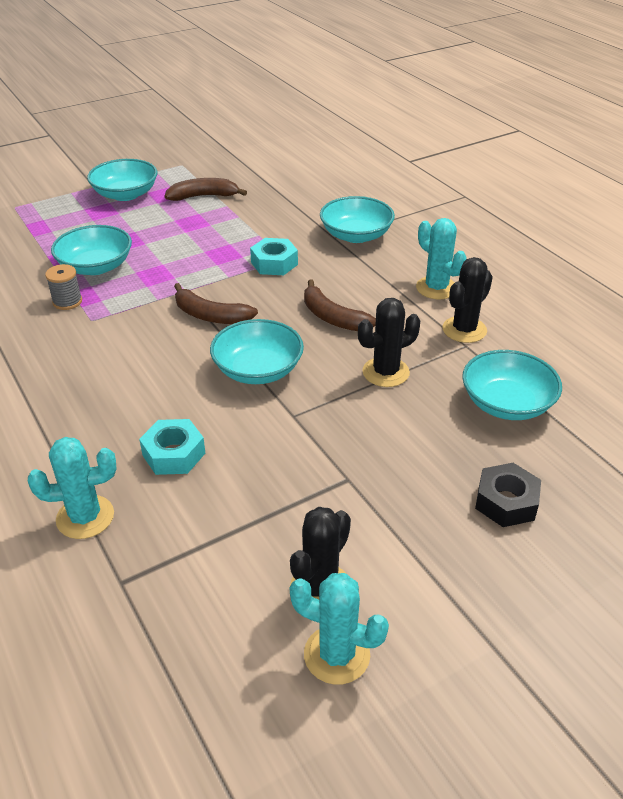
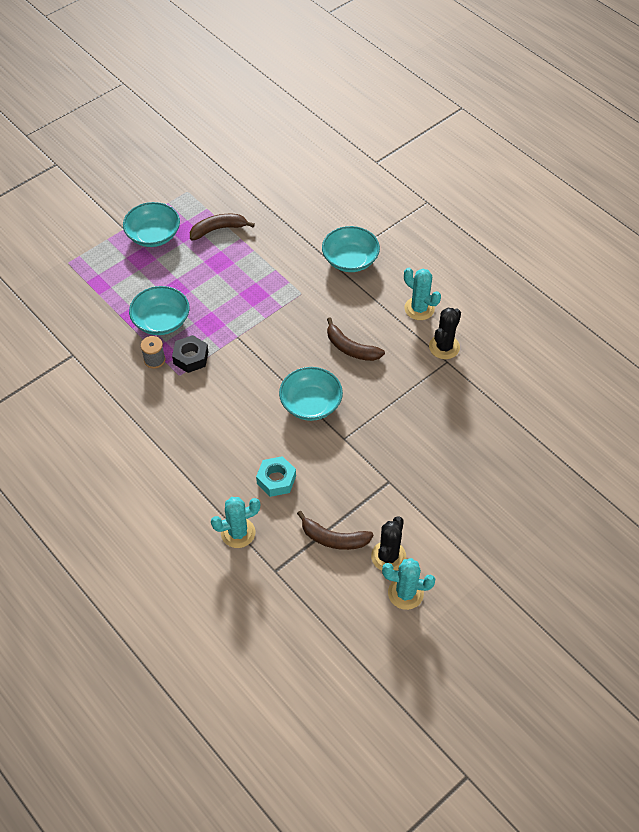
camera: 10 degrees left, 15 degrees up
(210, 316) = (263, 359): brown banana -> brown banana (333, 538)
(274, 263) = (295, 299): turquoise nut -> none
(385, 372) = (397, 393): black cactus -> none
(506, 502) = (485, 483): black nut -> black nut (191, 357)
(507, 403) = (479, 408): turquoise bowl -> none

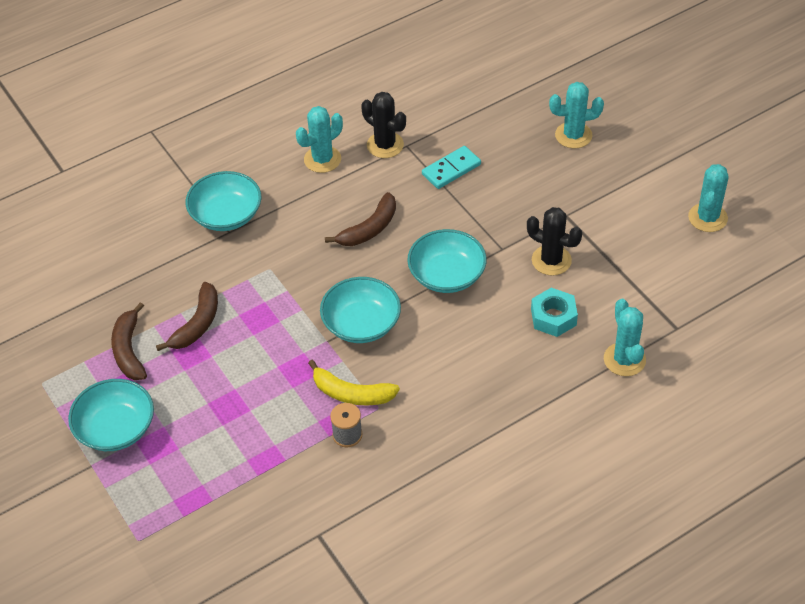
camera: 80 degrees left, 5 degrees down
(161, 321) = (280, 424): turquoise bowl -> turquoise bowl (361, 323)
(191, 357) = (351, 393): black nut -> yellow banana
(333, 538) = (637, 271): brown banana -> brown banana (197, 324)
(388, 556) = (662, 226): black cactus -> black cactus (551, 260)
(426, 395) = (451, 169): none -> turquoise domino
(486, 481) = (573, 135): none -> turquoise cactus

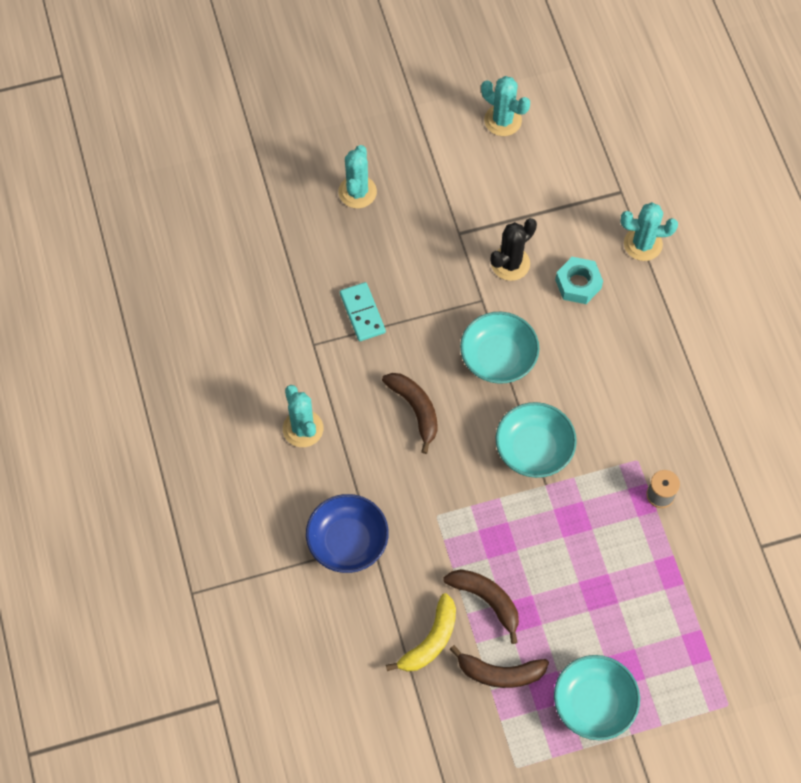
camera: 75 degrees left, 15 degrees up
(226, 215) = (347, 541): turquoise bowl -> blue bowl
(351, 393) = (614, 479): yellow banana -> yellow banana (430, 640)
(385, 145) = (305, 364): black cactus -> none

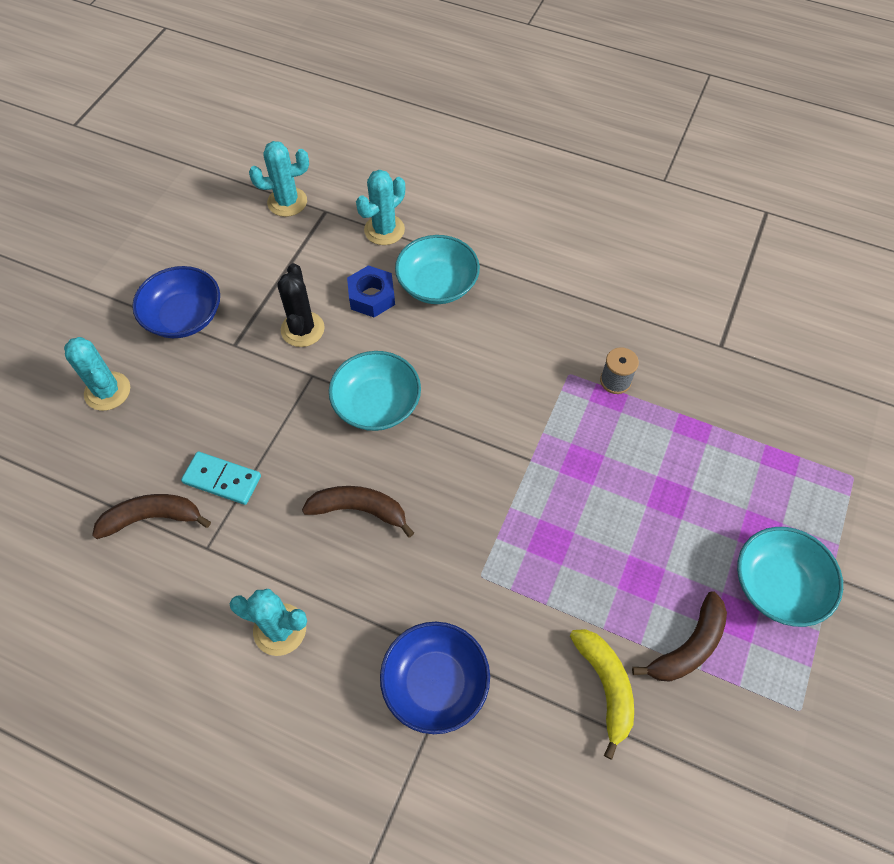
camera: 50 degrees left, 5 degrees down
(450, 183) = (184, 316): none -> blue bowl
(487, 600) = (603, 599): brown banana -> brown banana (152, 517)
(503, 120) = (175, 239): turquoise cactus -> turquoise cactus (287, 202)
(534, 448) = (488, 442): turquoise bowl -> turquoise bowl (437, 284)
(578, 284) = (372, 297): turquoise nut -> blue nut

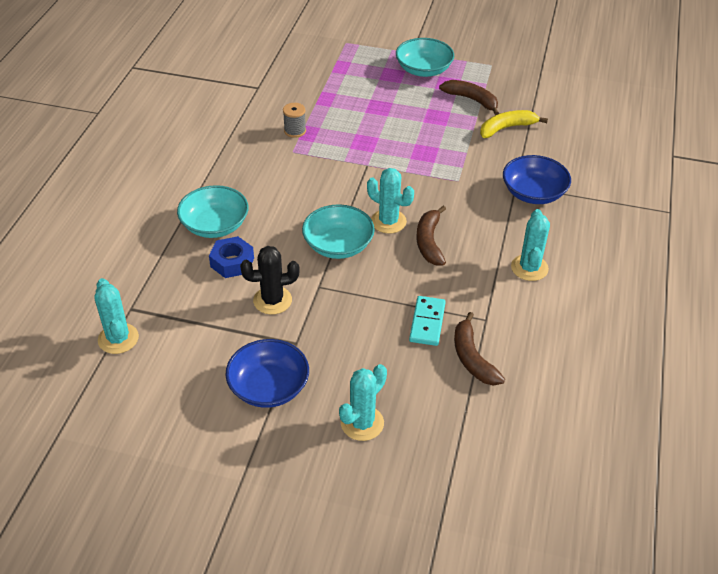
camera: 100 degrees left, 15 degrees down
(384, 230) = (154, 265): turquoise cactus -> turquoise cactus (388, 221)

